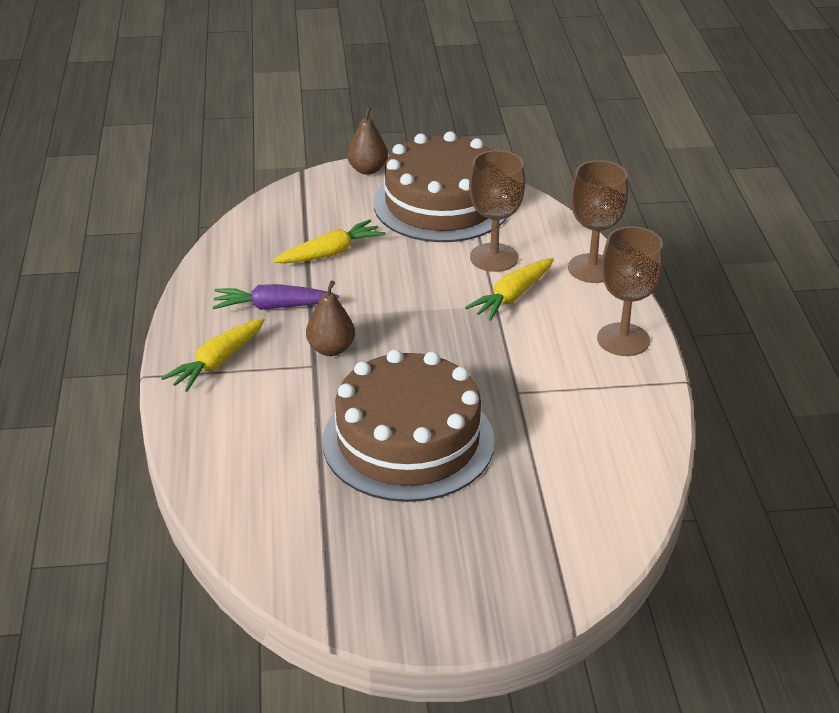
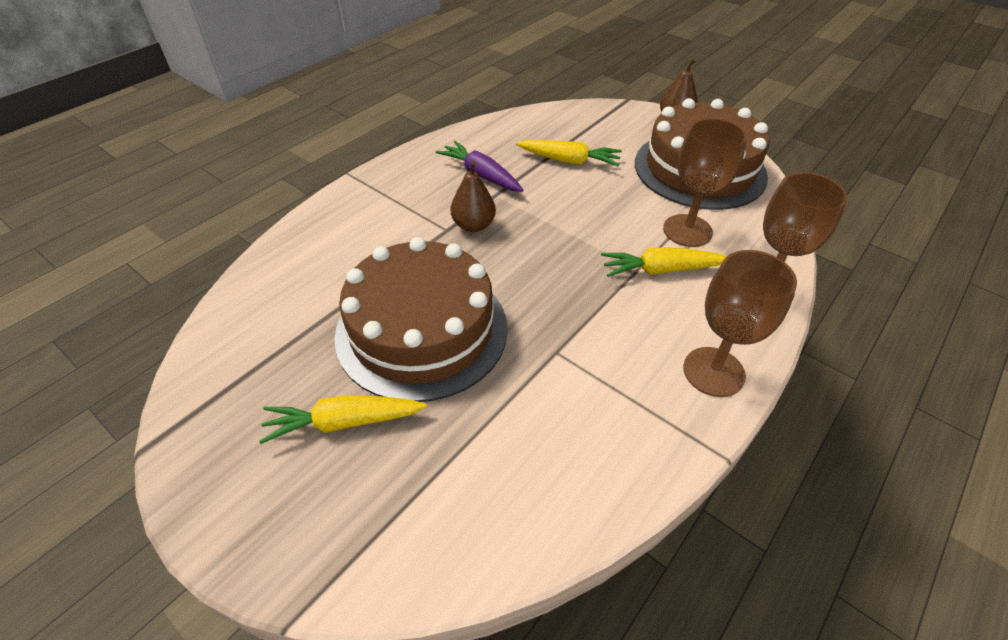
camera: 45 degrees right, 10 degrees up
(217, 362) = (396, 190): yellow carrot -> yellow carrot (344, 422)

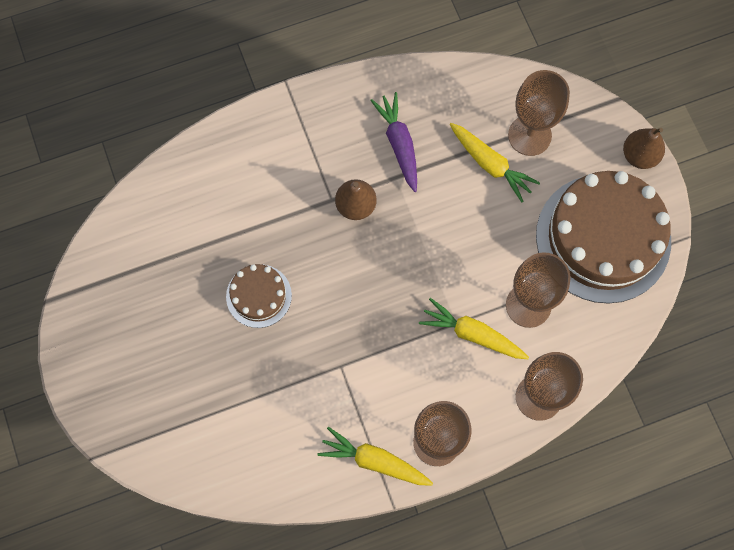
camera: 30 degrees right, 25 degrees up
(344, 422) = (173, 345): yellow carrot -> yellow carrot (374, 461)
(422, 330) = (258, 296): brown cake -> brown cake, size x0.48
(584, 136) = (529, 135): none -> brown goblet

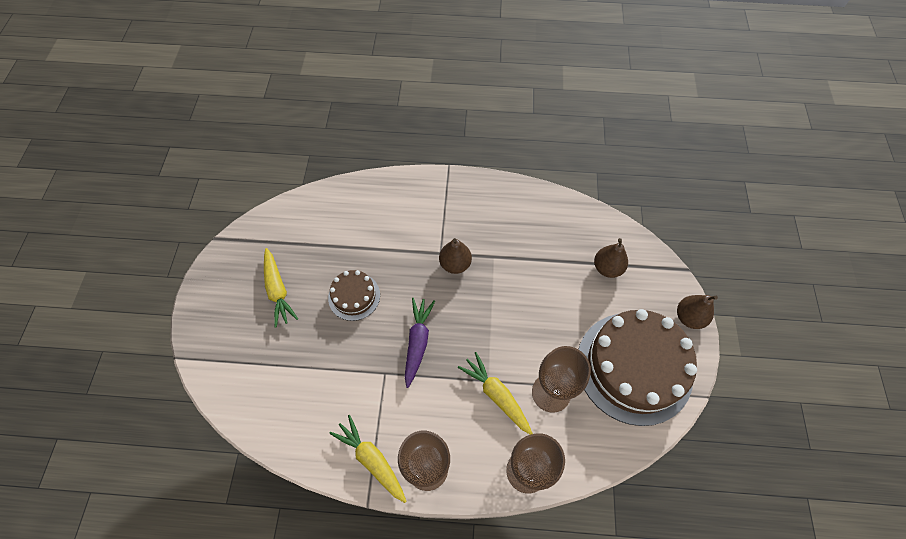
camera: 25 degrees right, 10 degrees down
(399, 144) = (507, 235): purple carrot -> purple carrot (417, 342)
(490, 164) = (568, 276): yellow carrot -> yellow carrot (278, 290)
(529, 135) = (607, 268): brown goblet -> brown pear

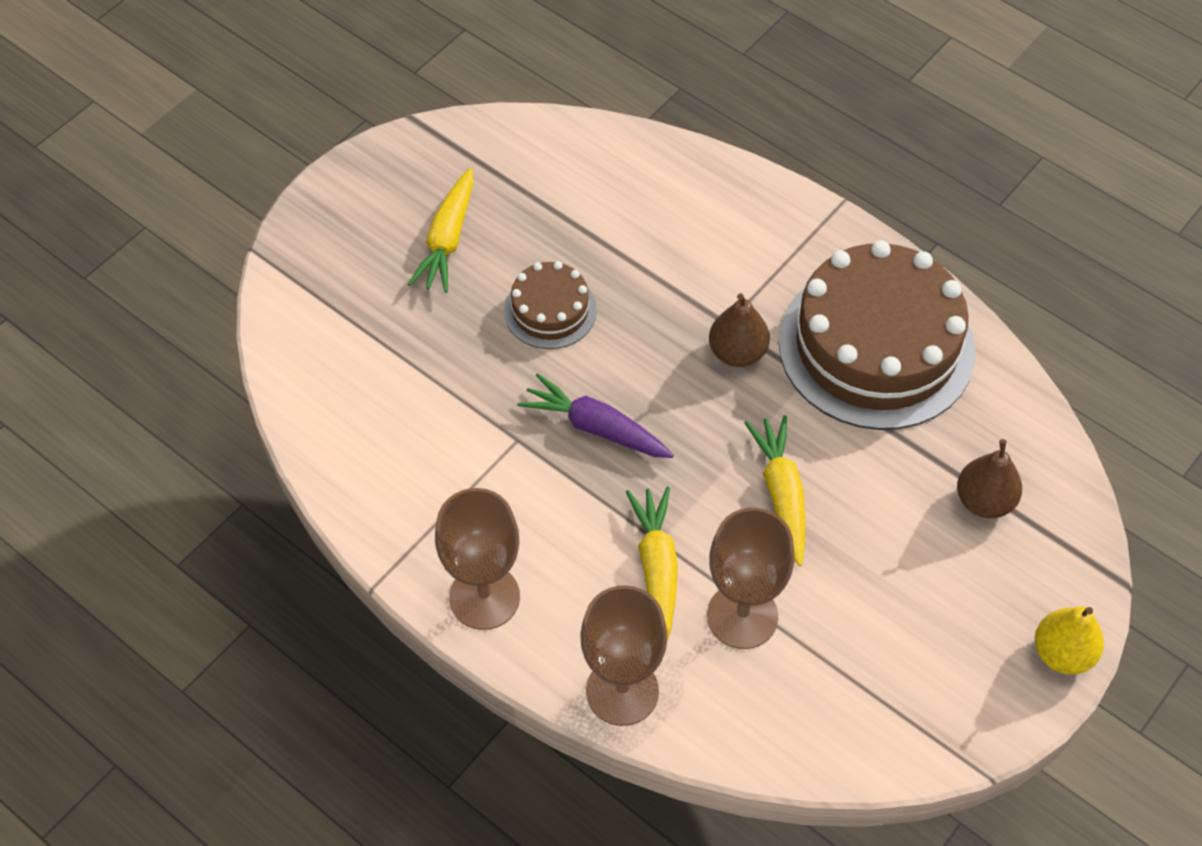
camera: 35 degrees right, 5 degrees down
(371, 460) = (417, 538): yellow carrot -> yellow carrot (781, 494)
(417, 342) = (596, 427): purple carrot -> purple carrot turned 105 degrees counterclockwise
(634, 367) = (904, 664): brown cake -> brown cake (876, 346)
(689, 317) = (1062, 653): brown pear -> yellow pear

